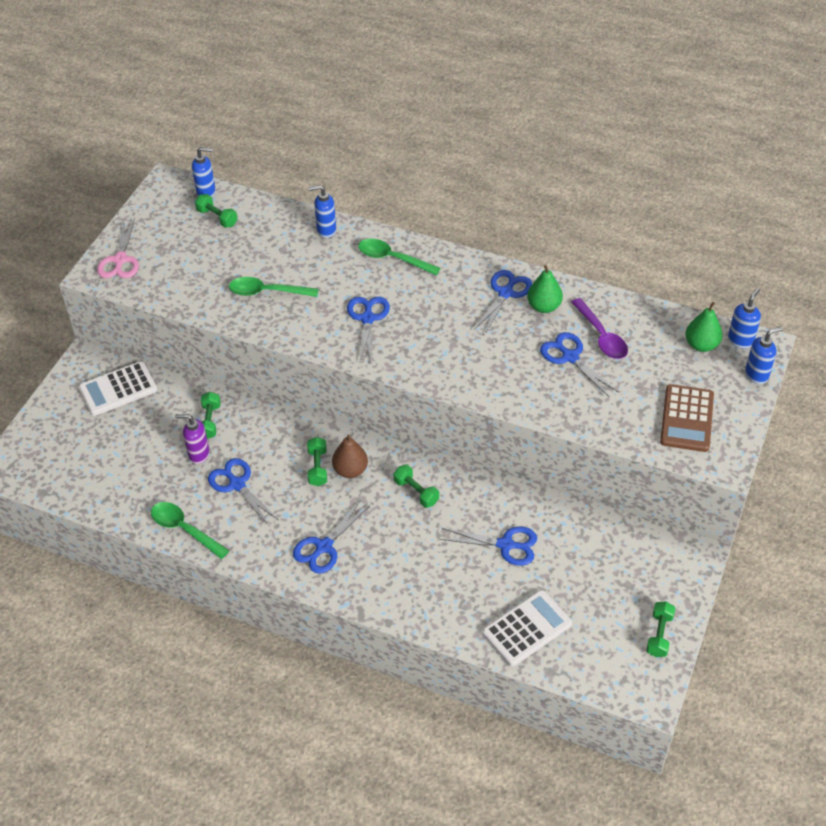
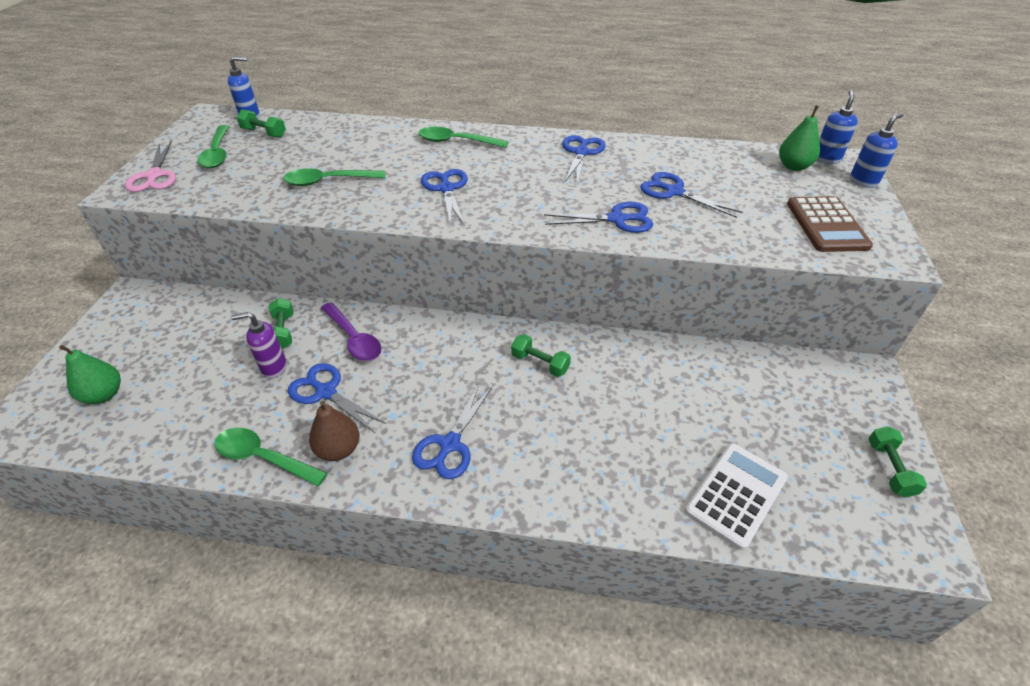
camera: 15 degrees left, 5 degrees down
(118, 389) = (170, 317): white calculator -> none
(174, 239) = (217, 153): none -> green spoon
(317, 467) = (419, 357): green dumbbell -> none
(326, 230) = (381, 130): blue soap dispenser -> none
(350, 470) = (458, 354): brown pear -> brown pear (338, 449)
(505, 545) = (663, 401): blue scissors -> blue scissors (617, 219)
(544, 306) = (624, 158): green pear -> green pear (104, 395)
(601, 336) = (694, 172): purple spoon -> purple spoon (354, 339)

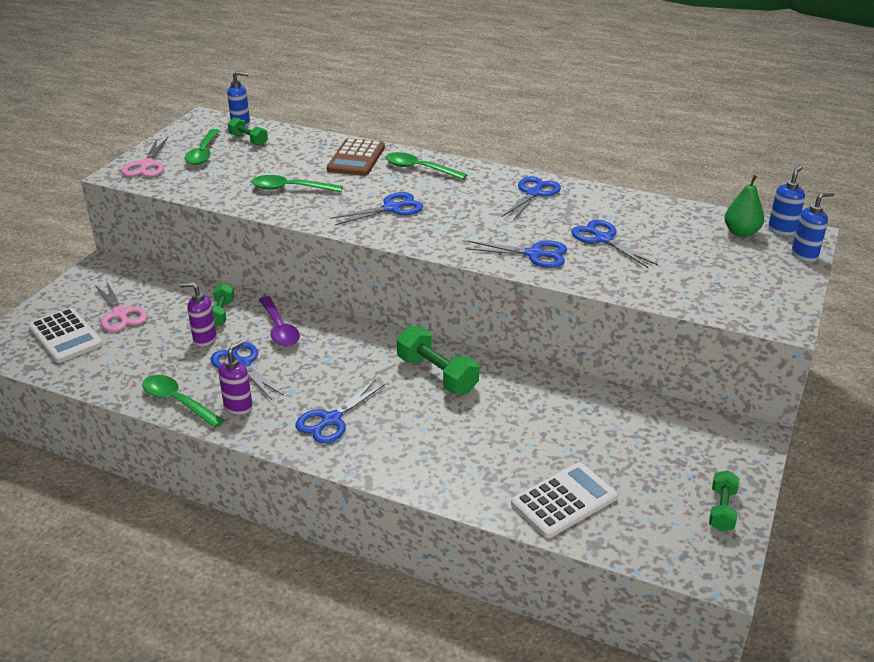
camera: 15 degrees right, 10 degrees down
(104, 395) = (65, 336): green pear -> white calculator
(166, 353) = (120, 314): none -> pink scissors
(338, 449) = (238, 407): brown pear -> purple soap dispenser
(446, 189) = (391, 208): blue scissors -> blue scissors turned 60 degrees clockwise
(540, 363) = (437, 375): green dumbbell -> green dumbbell, size x1.66
(826, 225) = (735, 287): brown calculator -> brown calculator (356, 158)

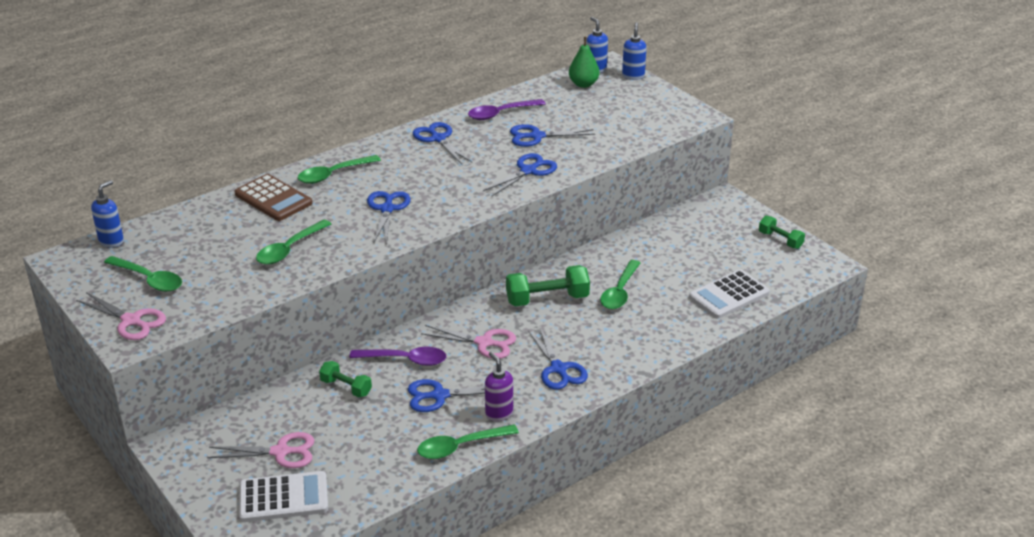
camera: 60 degrees left, 0 degrees up
(204, 339) = (379, 408): purple soap dispenser -> none
(248, 140) = (155, 246): green dumbbell -> none
(337, 362) = (484, 343): none -> pink scissors
(493, 417) = (620, 292): none -> green spoon
(564, 501) = (728, 295): white calculator -> white calculator turned 120 degrees counterclockwise
(619, 208) = (500, 114): none -> purple spoon

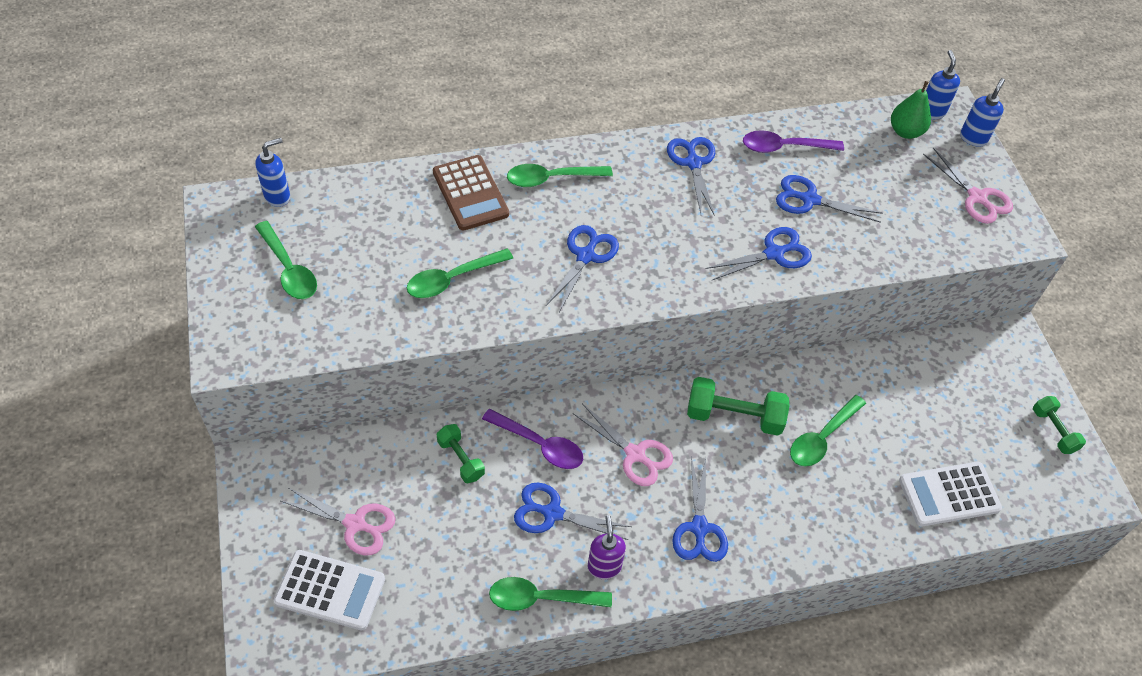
camera: 20 degrees right, 20 degrees up
(131, 321) = (244, 325): pink scissors -> pink scissors (977, 197)

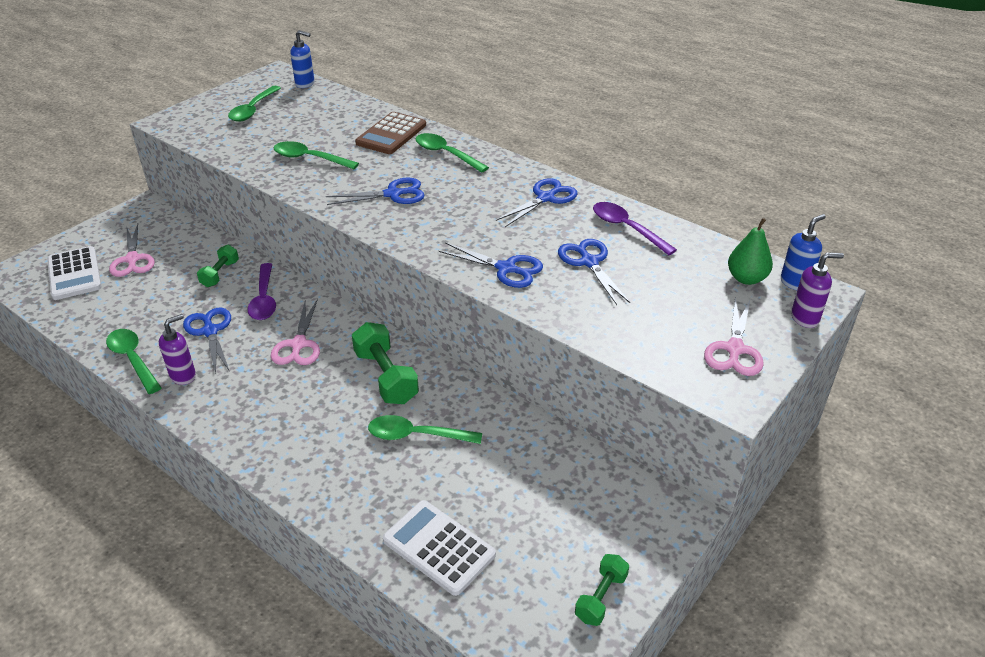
camera: 55 degrees right, 15 degrees down
(699, 528) = (260, 407): blue scissors -> none
(973, 138) = (805, 318): blue soap dispenser -> purple soap dispenser

